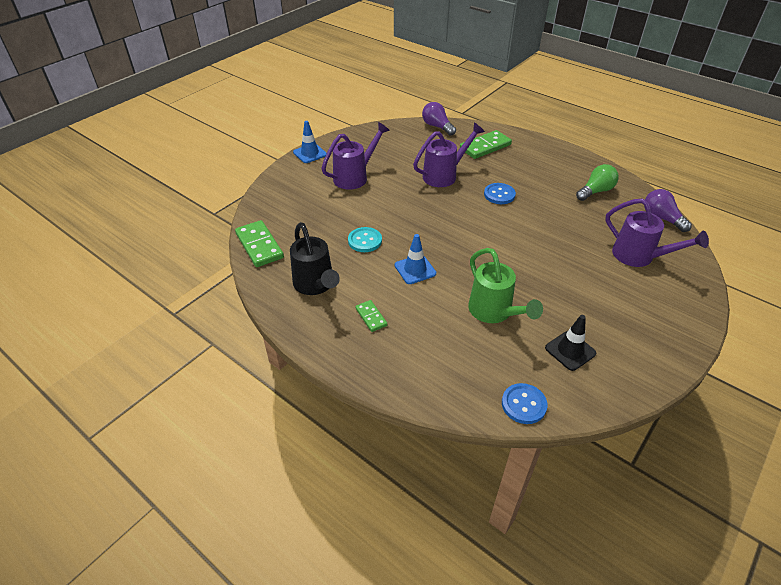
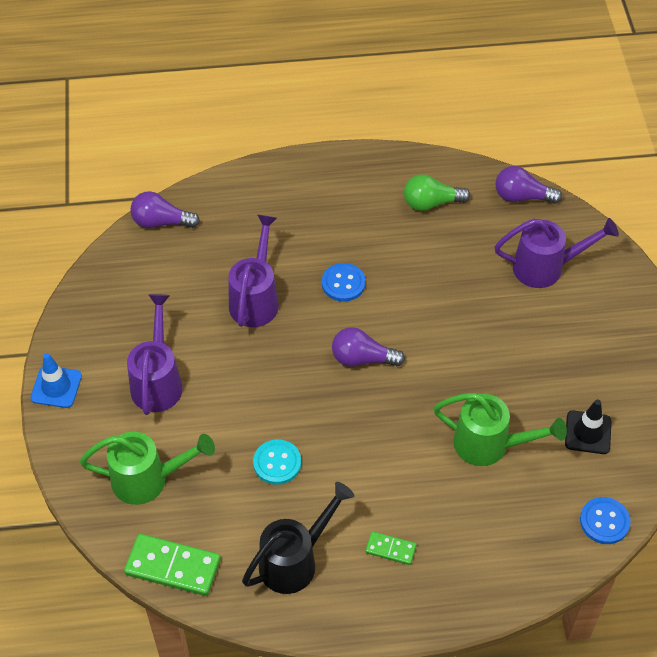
camera: 45 degrees left, 10 degrees up
(298, 207) = (147, 479): none -> green watering can
(315, 285) = (294, 561): black watering can -> black watering can turned 60 degrees counterclockwise
(415, 269) = (368, 456): blue traffic cone -> none
(468, 229) = (362, 358): none -> purple light bulb
(485, 147) = (253, 216): green domino -> none
(595, 191) = (431, 203): green light bulb -> green light bulb turned 105 degrees counterclockwise

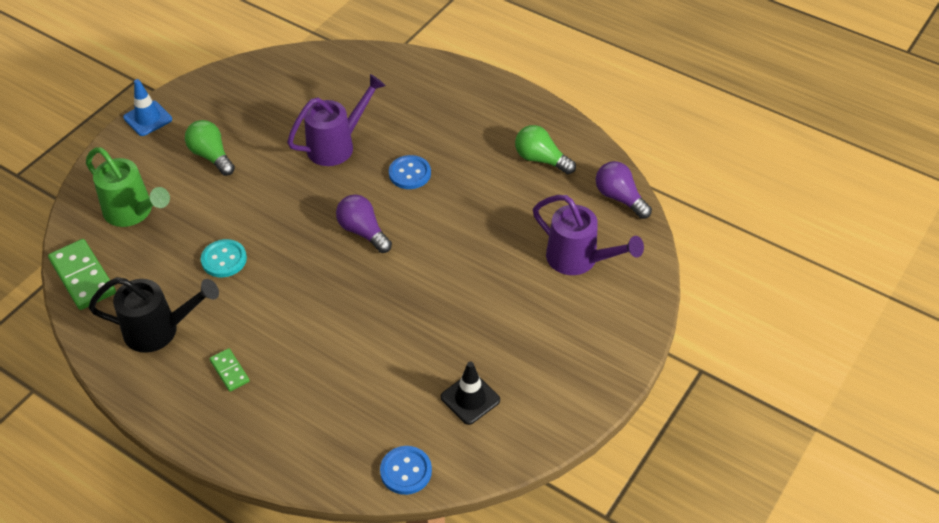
camera: 40 degrees right, 5 degrees down
(157, 382) = (211, 156): purple watering can -> green light bulb
(161, 222) = (333, 58): purple light bulb -> none
(489, 445) = (383, 353): green watering can -> none

